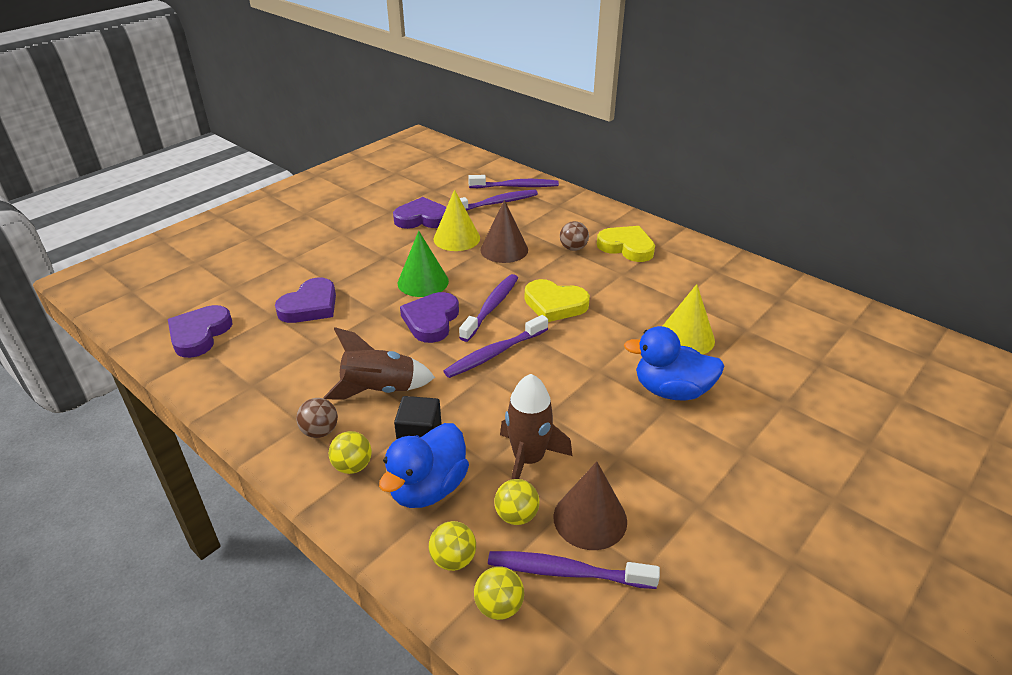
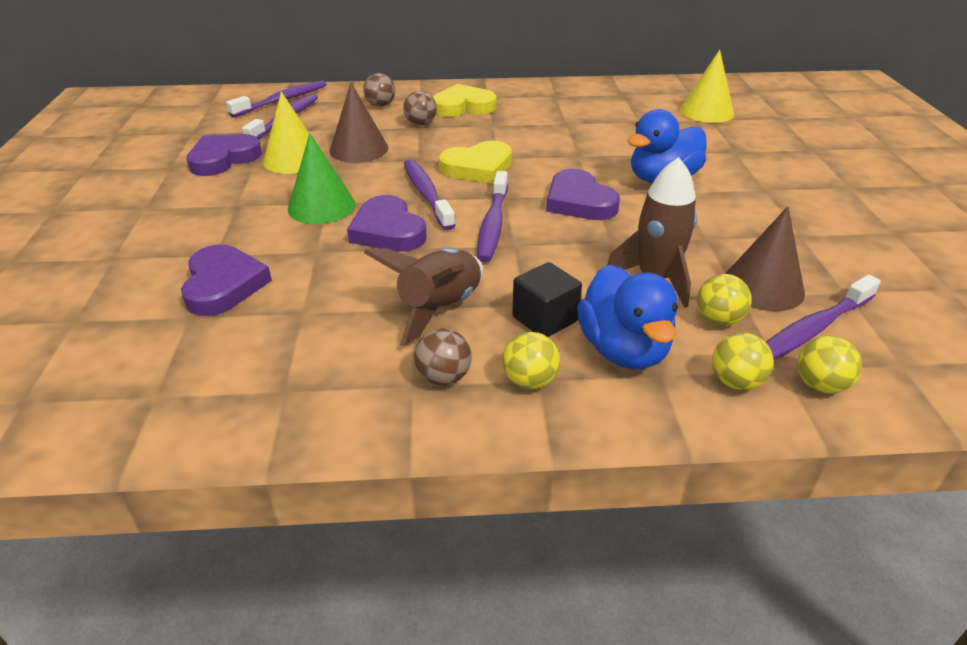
camera: 45 degrees left, 0 degrees up
(199, 334) = (110, 388): purple heart -> purple heart (579, 201)
(571, 219) = (380, 105): none -> brown ball
(686, 337) = (611, 144): yellow cone -> yellow cone (706, 112)

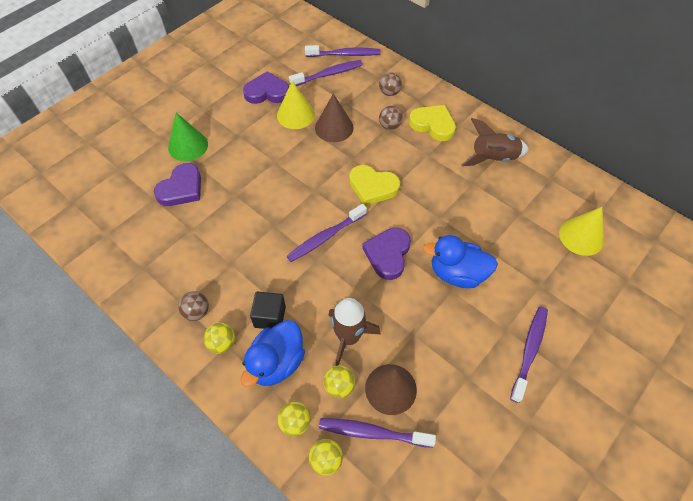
camera: 45 degrees right, 20 degrees up
(321, 206) = (269, 163): green cone -> green cone (188, 146)
(388, 231) = (276, 204): purple heart -> none
(427, 194) = (323, 190): purple toothbrush -> purple toothbrush (529, 351)
(439, 308) = (239, 273): brown rocket -> brown rocket (493, 158)

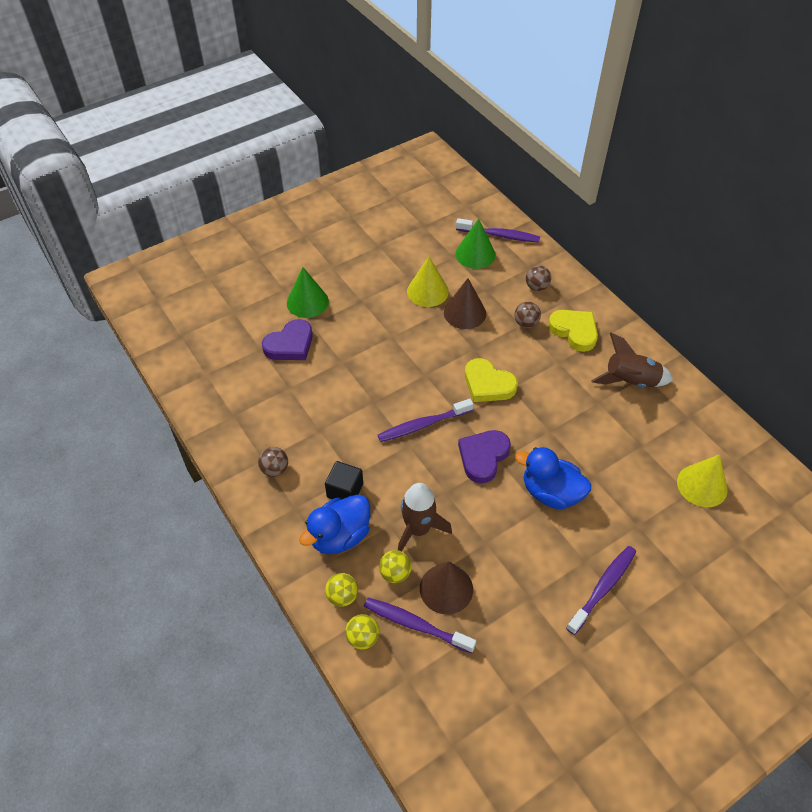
camera: 15 degrees right, 5 degrees down
(222, 343) = (292, 505): yellow ball -> none
(267, 92) = (404, 261): purple heart -> none
(328, 74) = (475, 254): purple toothbrush -> green cone

